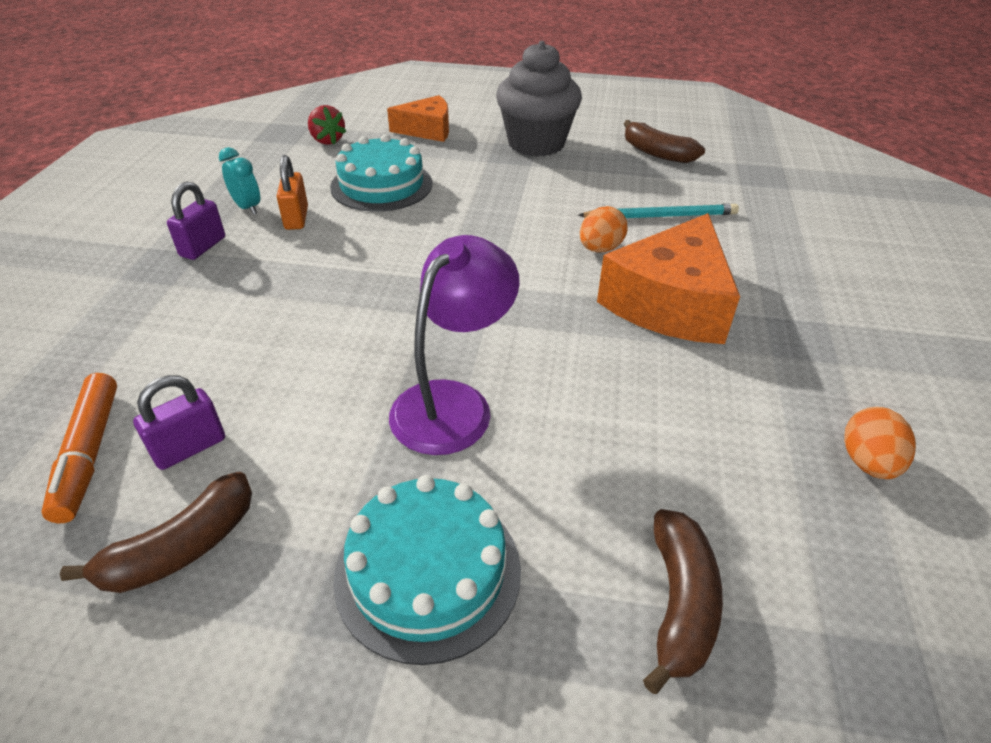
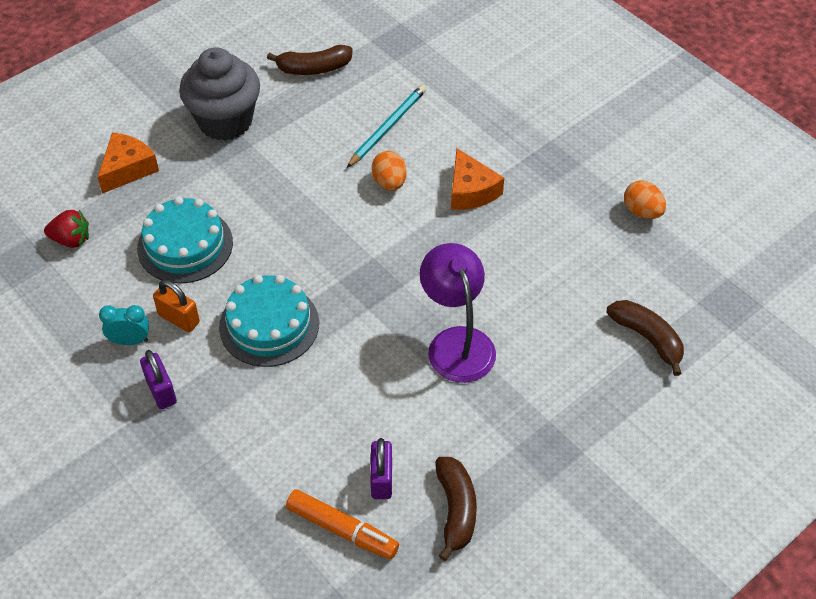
camera: 50 degrees left, 10 degrees up
(428, 572) = (556, 417): turquoise cake -> turquoise cake (269, 325)
(670, 303) = (471, 191): orange cheese -> orange cheese, size x0.60

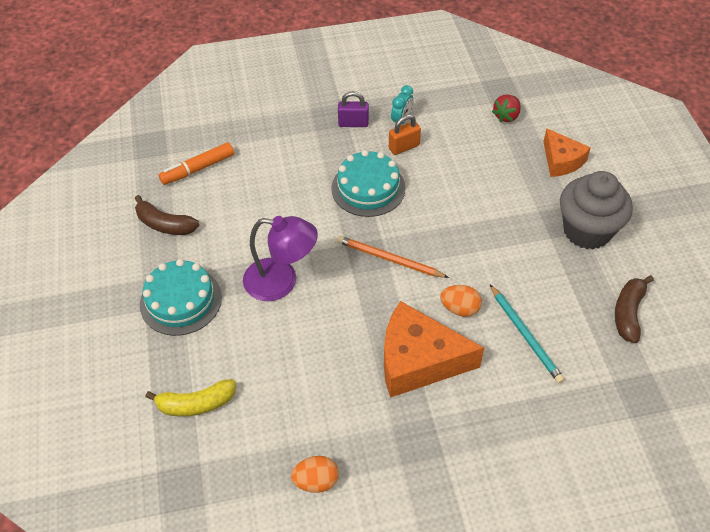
camera: 120 degrees right, 0 degrees up
(185, 245) = (467, 169): turquoise cake -> turquoise cake (181, 300)
(363, 261) = (389, 259): none -> orange pencil
(381, 479) = (214, 198): purple padlock -> none
(471, 191) = (418, 360): orange cheese -> orange cheese, size x1.67
(647, 338) = (196, 404): brown banana -> yellow banana

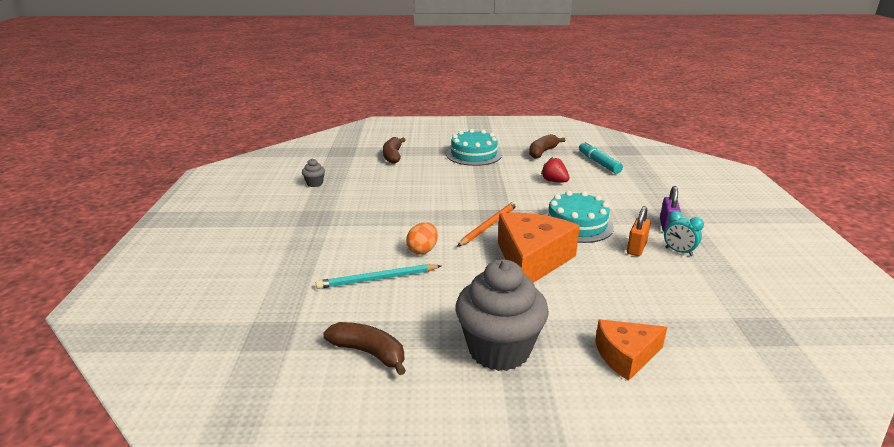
camera: 100 degrees right, 25 degrees down
(196, 404) = (393, 156): yellow banana -> brown banana
(198, 169) = (599, 163): orange marker -> turquoise marker
(281, 281) = (479, 184): purple lamp -> none
(316, 481) = (315, 183): orange egg -> grey cupcake
(404, 147) = (636, 248): orange padlock -> orange padlock turned 45 degrees clockwise
(418, 360) = (381, 225): orange cheese -> orange cheese (532, 260)
(506, 116) = (707, 325): red strawberry -> red strawberry (554, 181)

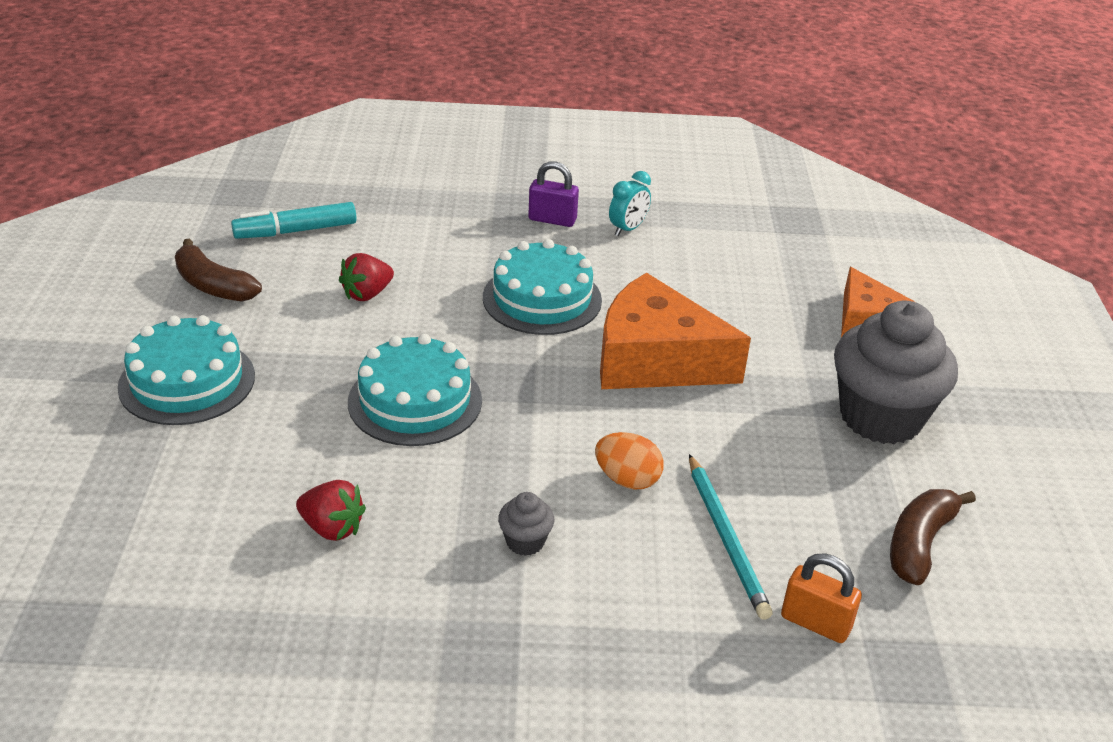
camera: 90 degrees left, 10 degrees up
(315, 183) = (280, 672): grey cupcake -> grey cupcake (525, 542)
(388, 186) = (332, 528): none -> red strawberry
(393, 156) = (138, 519): brown banana -> none
(473, 197) = (415, 401): none -> turquoise cake
(489, 225) = (537, 392): orange pencil -> none
(636, 248) = (618, 260): orange padlock -> orange padlock (815, 623)

